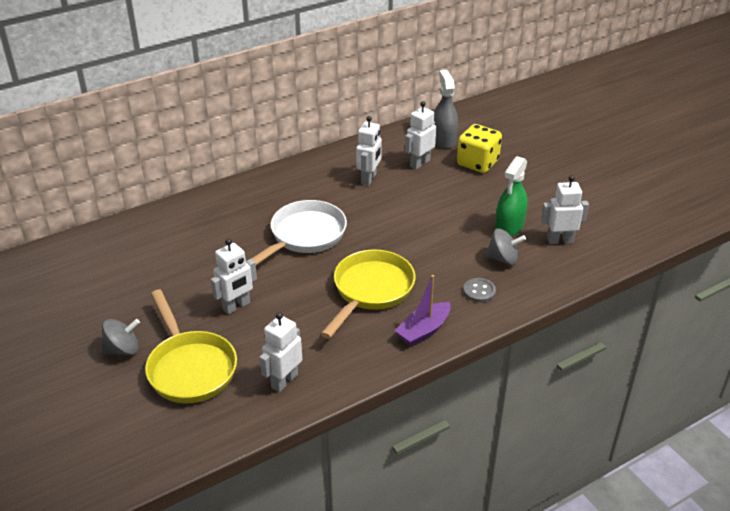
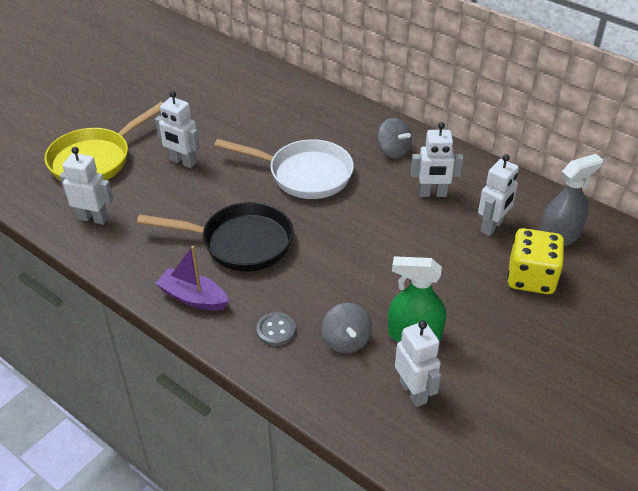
camera: 70 degrees right, 5 degrees up
(123, 349) = (107, 118): grey spinning top -> grey spinning top (393, 151)
(370, 291) = (240, 243): yellow pan -> black pan
(419, 163) = (492, 226): white robot -> white robot turned 105 degrees clockwise

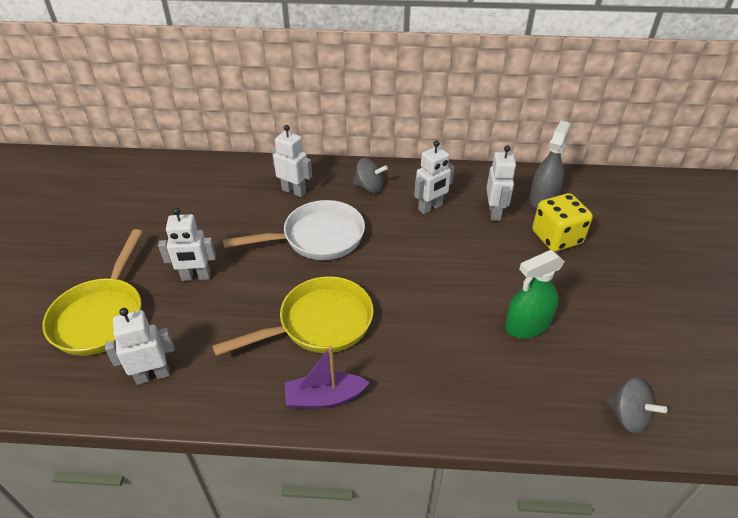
camera: 35 degrees left, 0 degrees up
(240, 243) = (319, 324): black pan -> yellow pan
(276, 330) = (423, 385): grey button -> none
(346, 340) = (485, 360): grey spinning top -> grey spinning top (627, 416)
(413, 392) = (572, 372): white robot -> white robot (294, 191)

